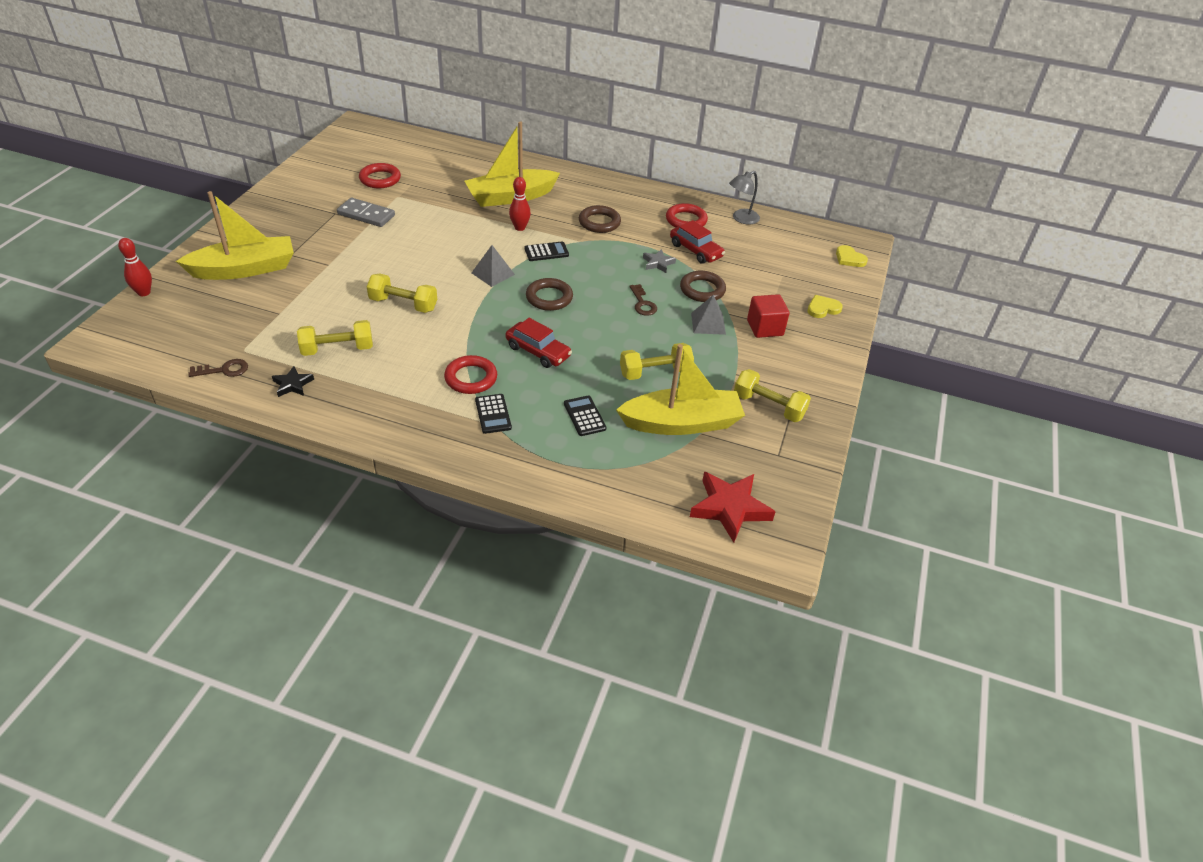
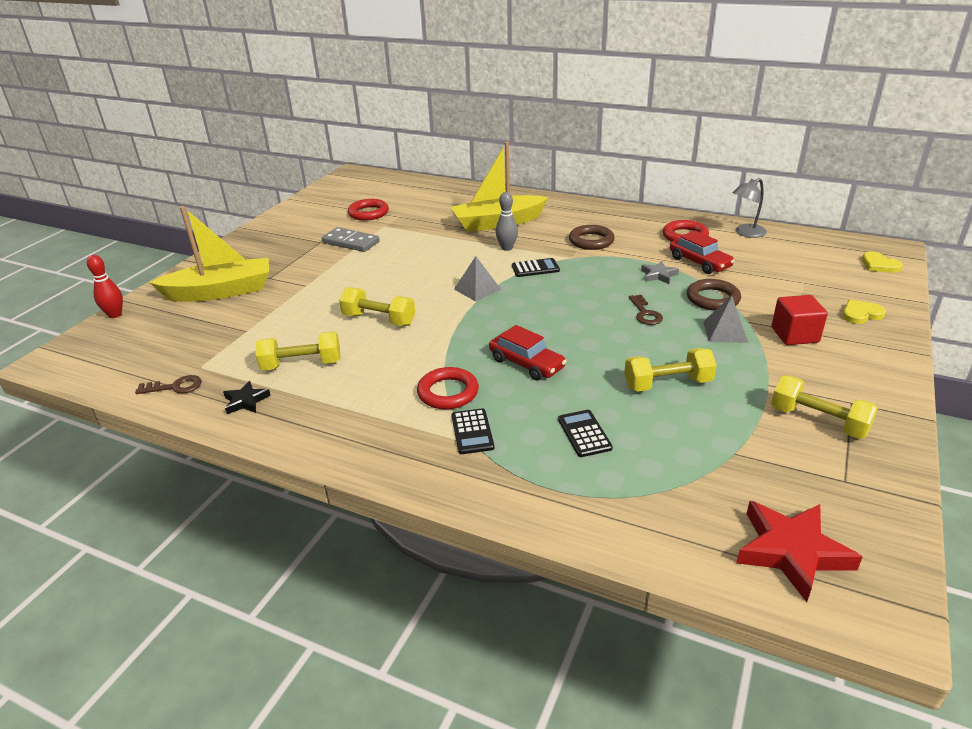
camera: 10 degrees right, 10 degrees down
(520, 228) = (507, 248): red bowling pin -> grey bowling pin
(549, 298) = (539, 310): brown ring -> none
(681, 423) = (708, 441): yellow boat -> none

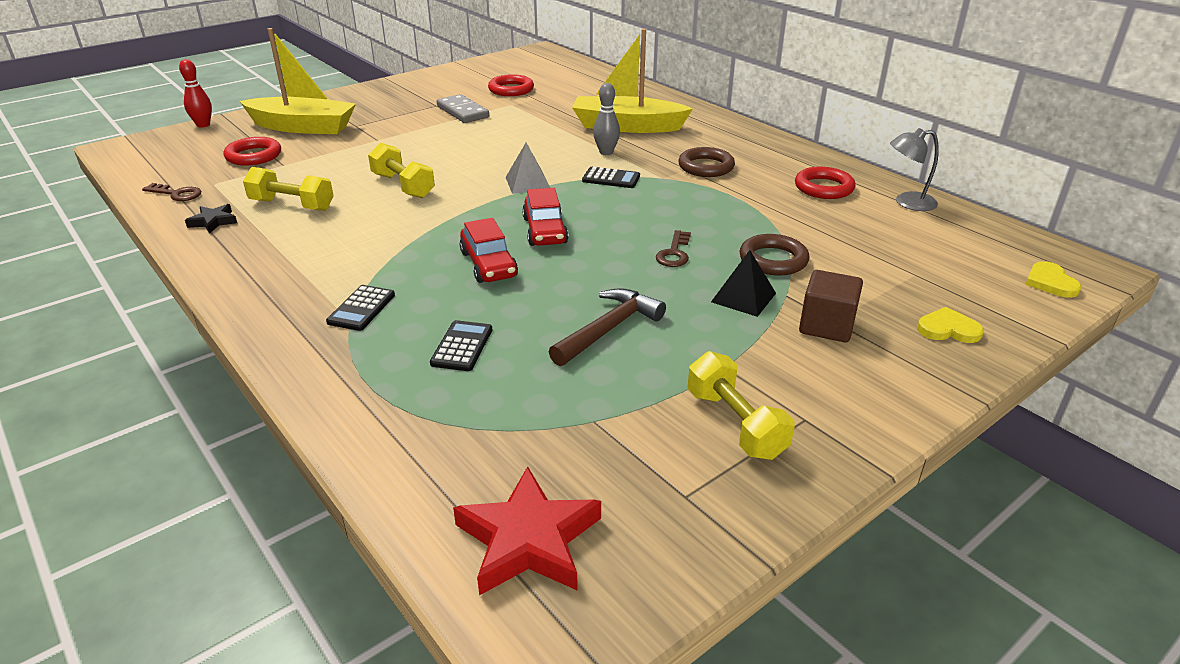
camera: 25 degrees right, 0 degrees up
(448, 392) = (383, 267): red ring -> red ring (253, 156)
(659, 275) = (739, 219): grey star -> none
(667, 384) = (608, 329): yellow dumbbell -> brown hammer
(699, 262) = (806, 219): red car -> red car (545, 230)
(725, 332) = (743, 297): grey pyramid -> black pyramid
(794, 335) = (826, 326): red cube -> brown cube

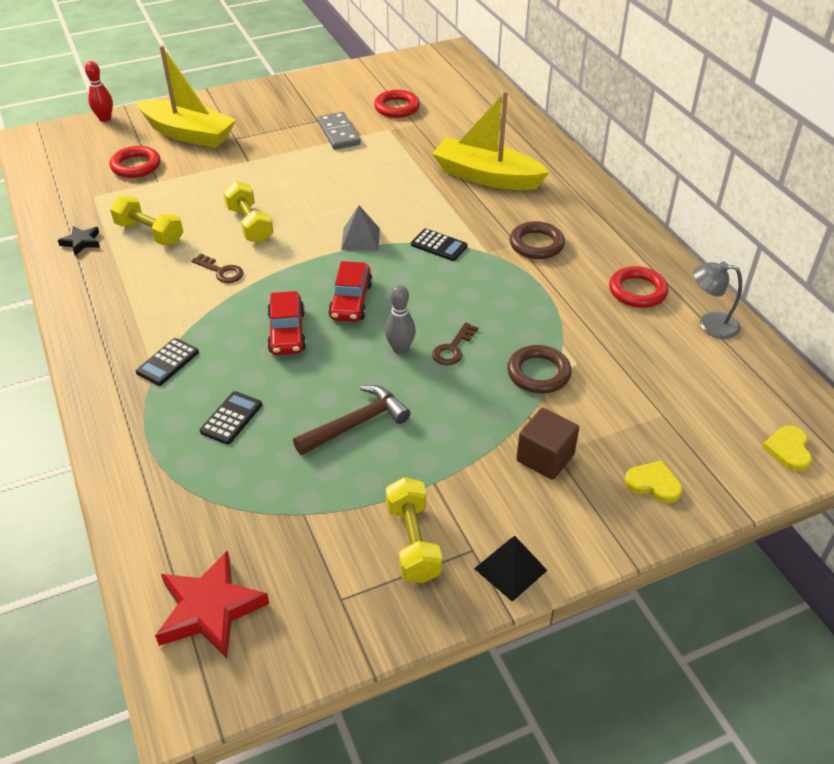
camera: 15 degrees right, 10 degrees up
(176, 194) = (61, 204): brown key -> brown key (221, 271)
(606, 152) = (450, 210): grey bowling pin -> grey bowling pin (400, 349)
(743, 297) = (488, 411): black pyramid -> black pyramid (510, 569)

